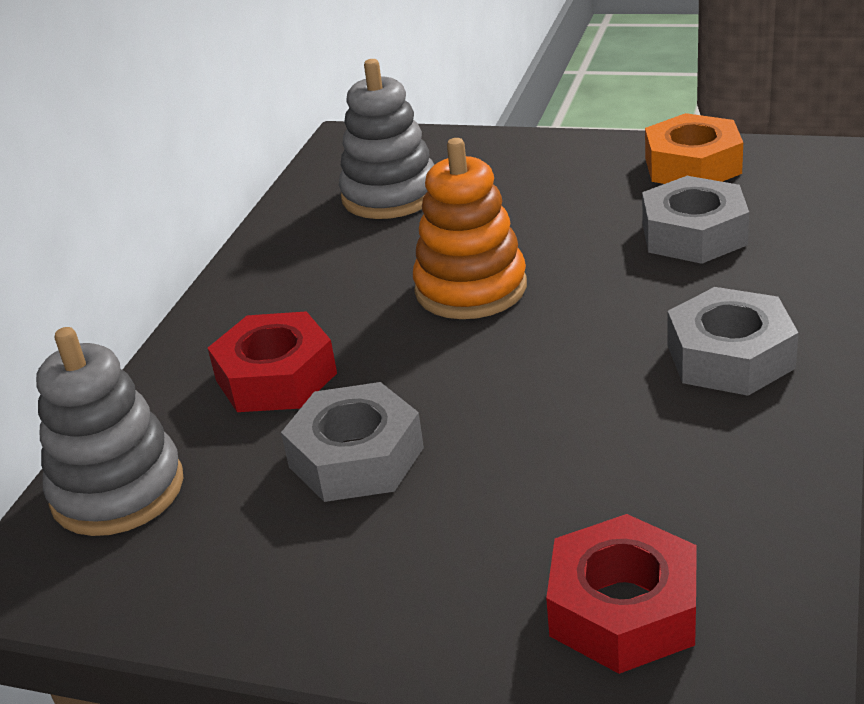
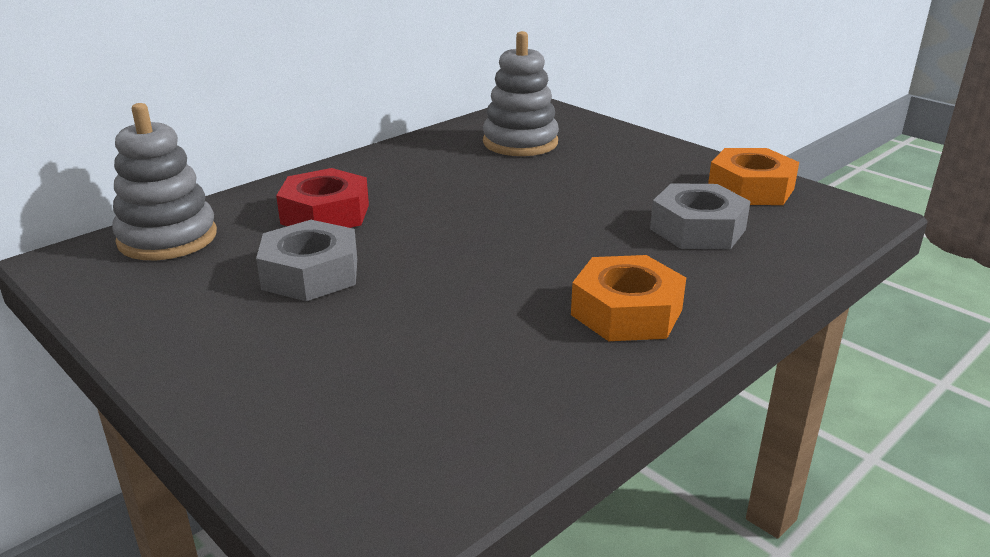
camera: 25 degrees right, 5 degrees down
(471, 289) = (502, 209): orange stacking toy -> none
(623, 609) = (348, 433): red nut -> none
(730, 357) = (626, 312): grey nut -> orange nut

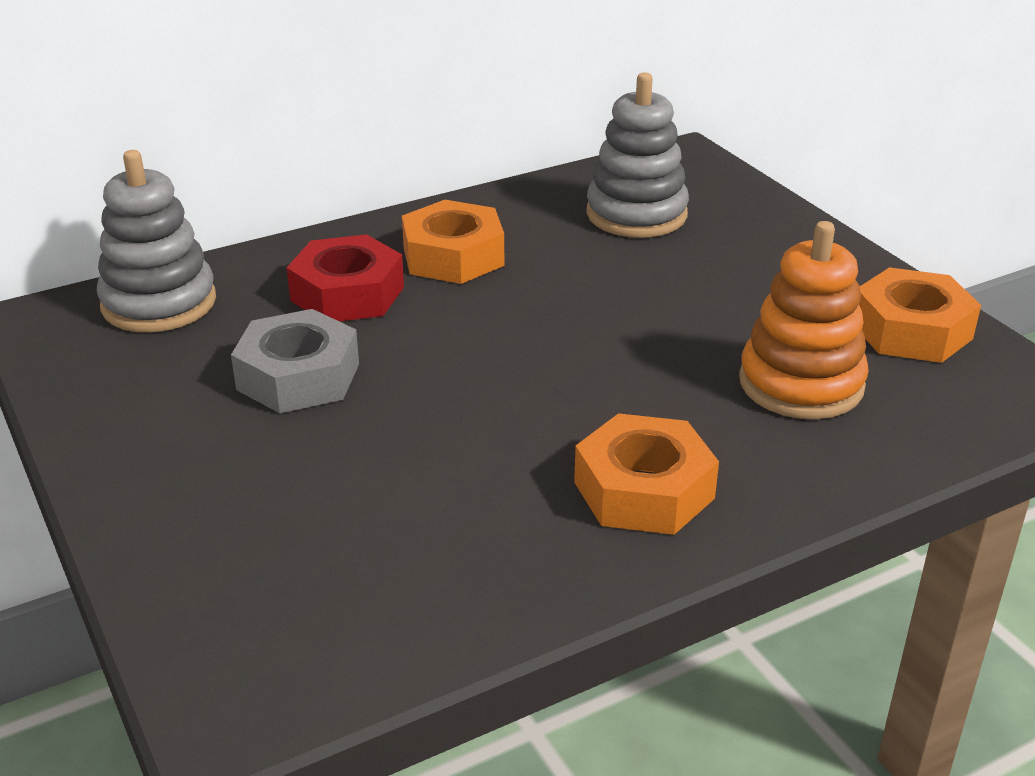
camera: 15 degrees right, 5 degrees up
(397, 181) = (453, 256): none -> orange nut
(697, 229) = (801, 384): grey nut -> orange stacking toy

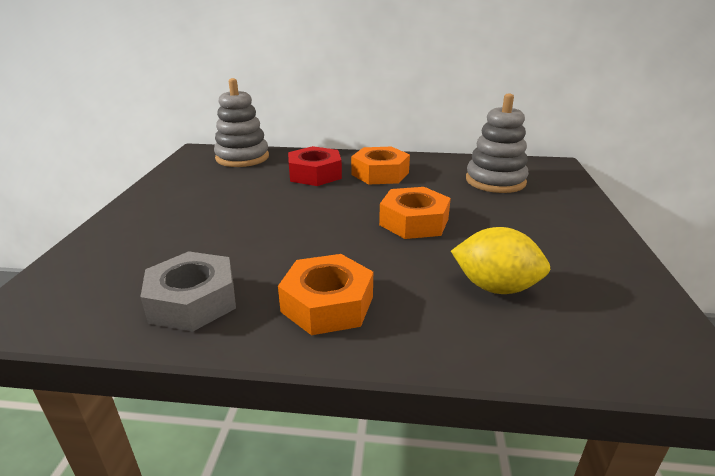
camera: 35 degrees right, 5 degrees down
(298, 376) = (250, 196): grey nut -> grey nut (193, 301)
(801, 384) = (495, 287): orange stacking toy -> yellow lemon
(911, 330) = (612, 285): orange nut -> orange nut (414, 222)

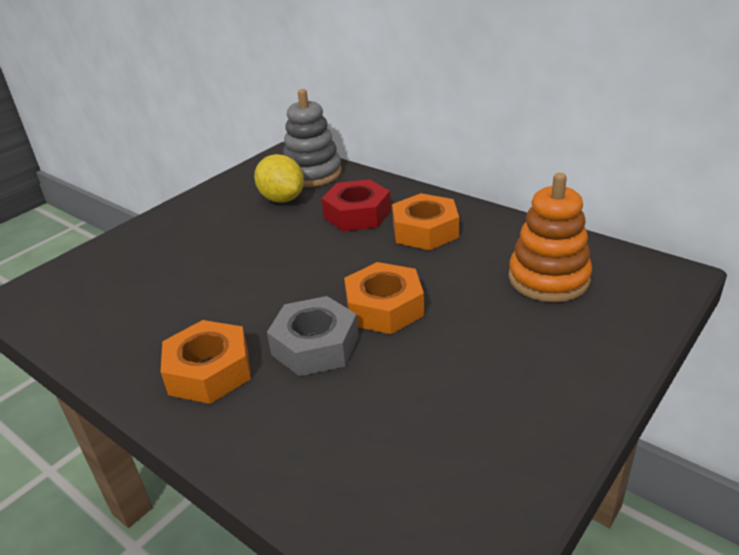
camera: 35 degrees right, 5 degrees up
(193, 301) = (124, 329): grey nut -> grey nut (315, 345)
(495, 181) = (548, 279): grey stacking toy -> orange stacking toy
(495, 287) = (368, 414): yellow lemon -> yellow lemon (282, 199)

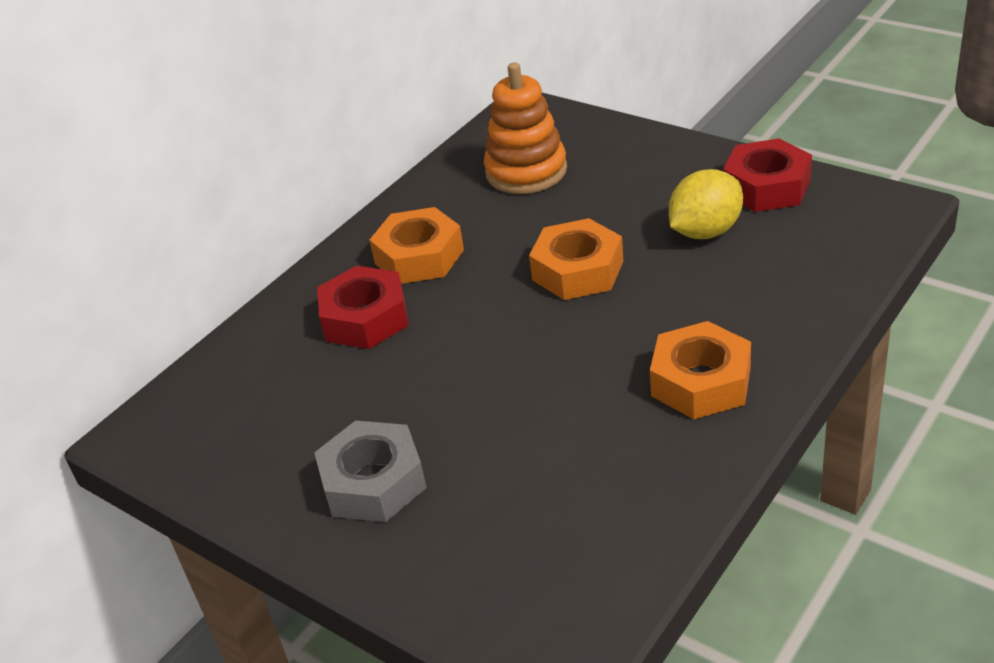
camera: 90 degrees left, 5 degrees up
(282, 199) = (300, 403): yellow lemon -> yellow lemon (705, 231)
(312, 174) = (222, 384): grey stacking toy -> none
(315, 345) = (647, 310): grey nut -> grey nut (373, 482)
(509, 453) = (767, 186): none -> red nut

